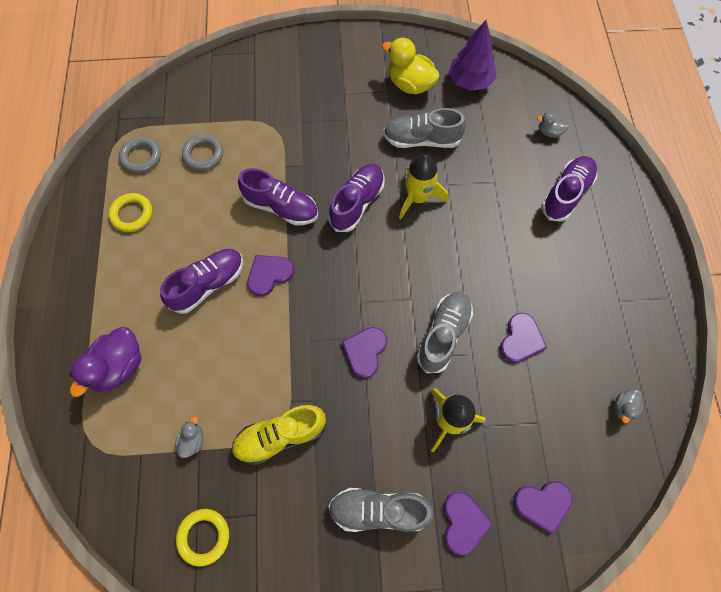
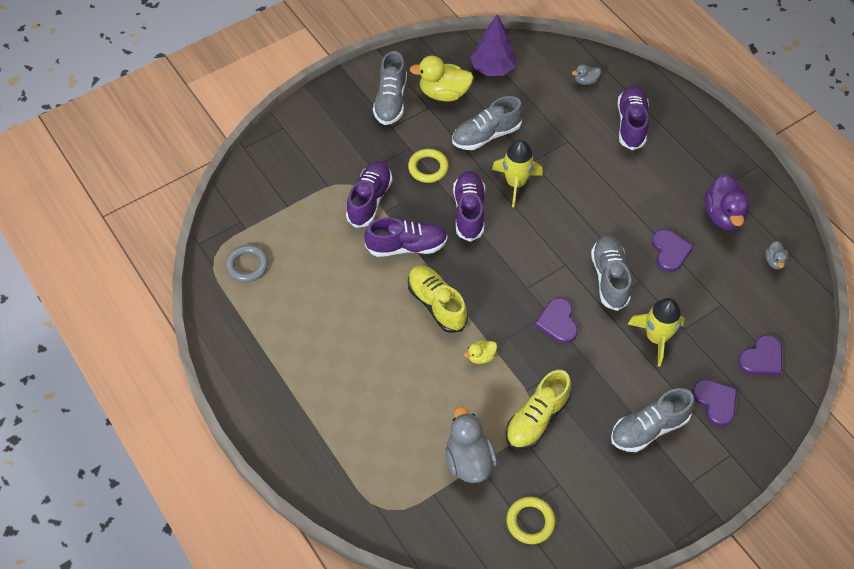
camera: 30 degrees left, 10 degrees down
(119, 367) = (363, 440): purple duck -> purple duck (723, 215)
(132, 214) = (277, 316): yellow ring -> yellow ring (428, 168)
(193, 440) = (469, 460): grey duck -> grey duck, size x2.02
(203, 154) = (304, 236): grey ring -> none
(208, 284) = (390, 338): purple shoe -> purple shoe (369, 200)
(269, 274) = (436, 304): purple heart -> yellow shoe
(273, 346) = (481, 357): none -> yellow duck
(359, 70) = (391, 100): none -> grey shoe

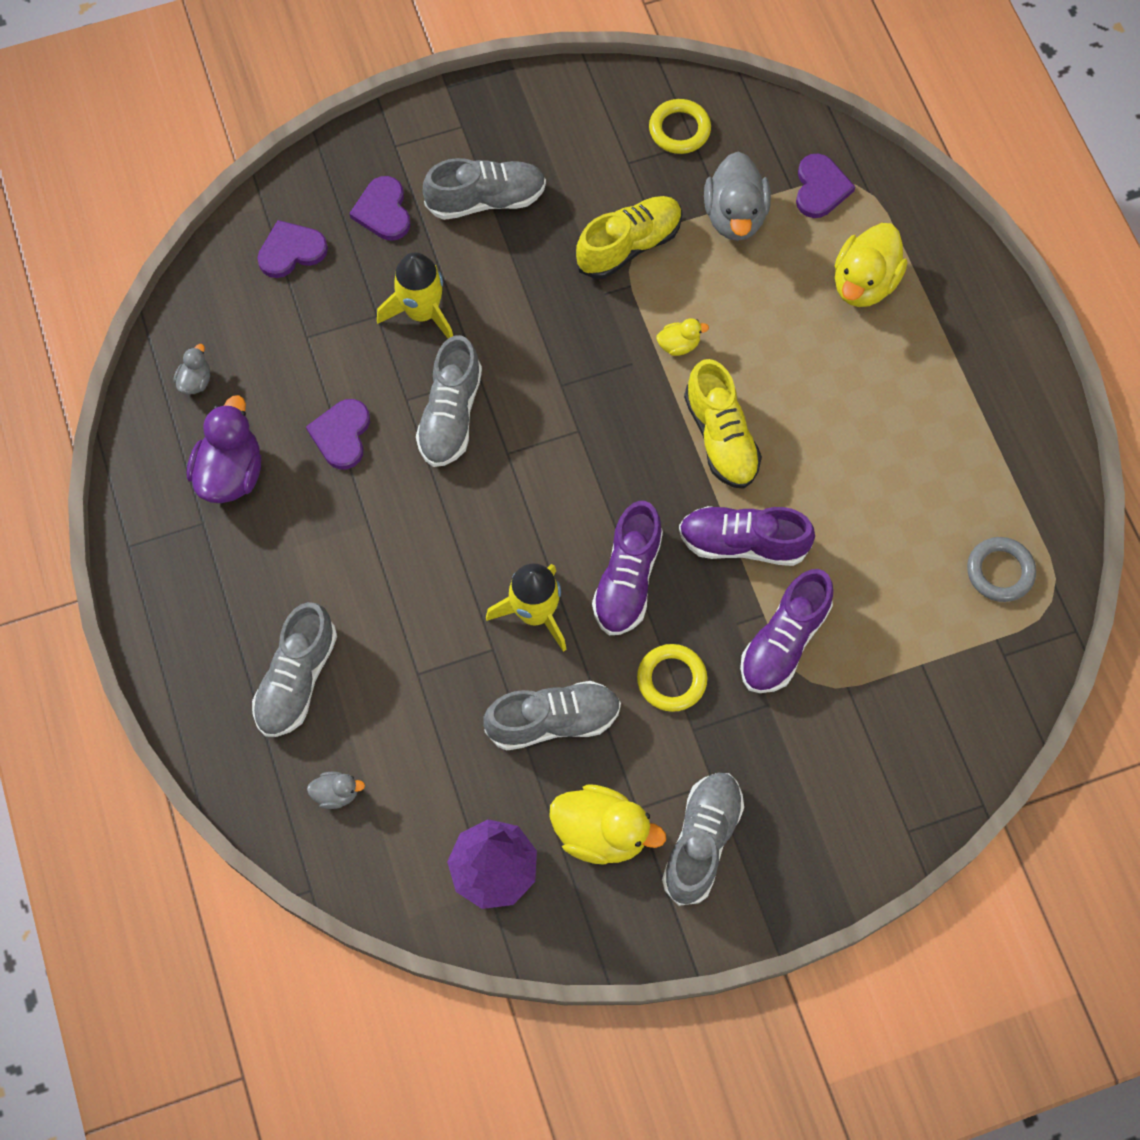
camera: 165 degrees left, 10 degrees up
(365, 431) = (864, 283): none -> yellow duck
(558, 322) = (552, 368): purple heart -> purple heart (820, 188)
(631, 124) = (297, 679): purple shoe -> grey shoe

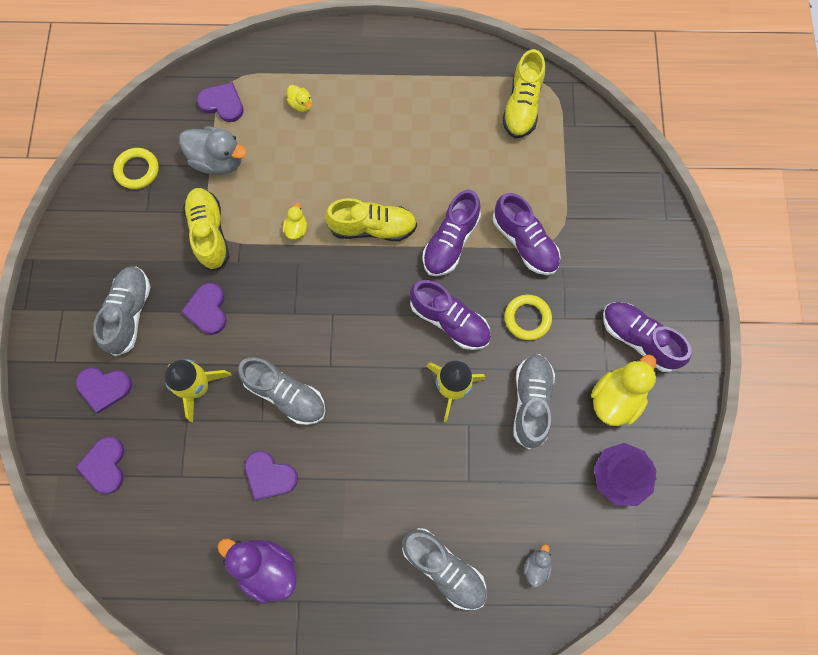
camera: 70 degrees left, 5 degrees up
(195, 381) = (180, 572): grey duck -> none
(526, 284) = (207, 309): none -> purple heart
(701, 841) = (638, 339): grey shoe -> purple shoe
(864, 283) = (301, 104): yellow duck -> yellow duck, size x0.50
(1000, 571) = (522, 106): grey ring -> yellow shoe

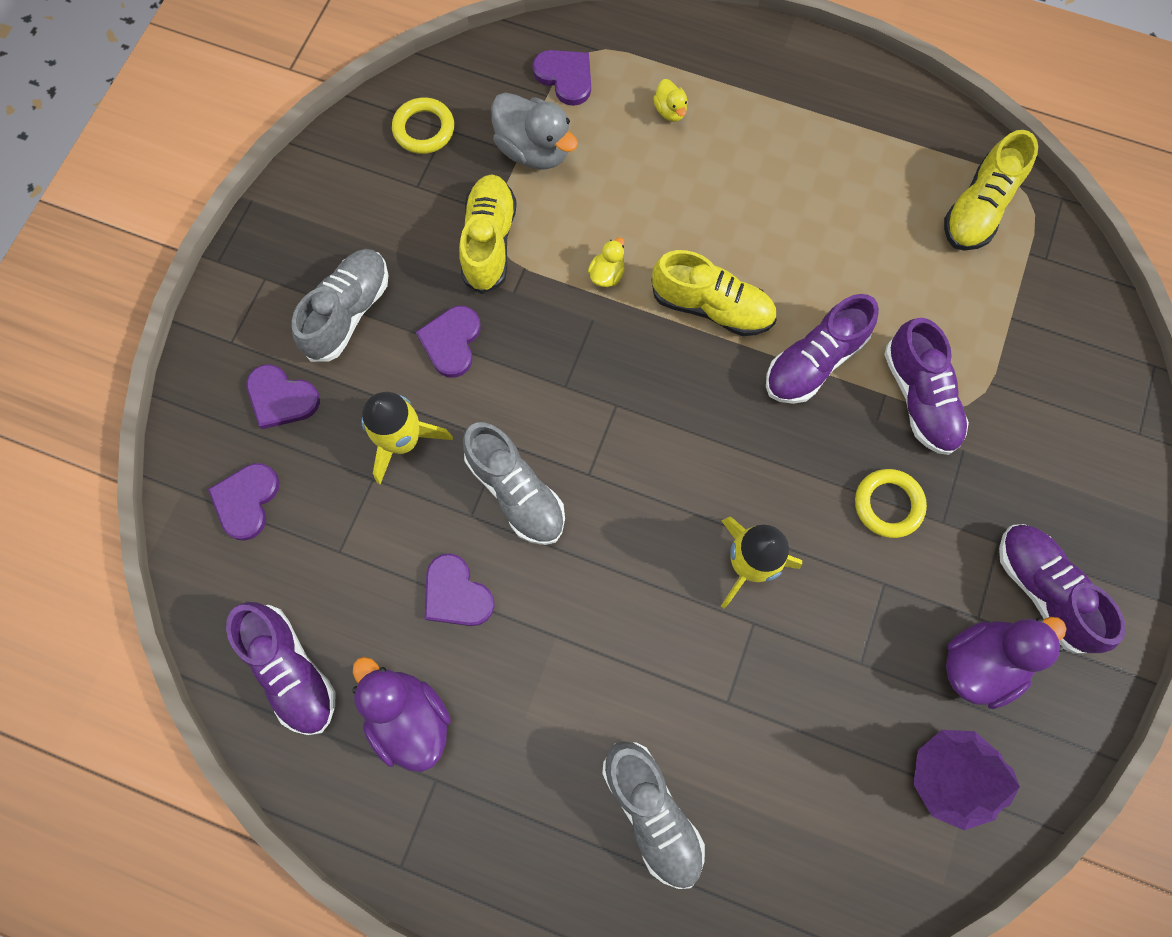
camera: 20 degrees right, 0 degrees up
(449, 321) = (776, 470): purple shoe -> purple shoe (291, 670)
(531, 402) = (854, 624): grey shoe -> none
(536, 566) = (784, 860): grey duck -> none
(615, 398) = (980, 663): yellow duck -> purple duck

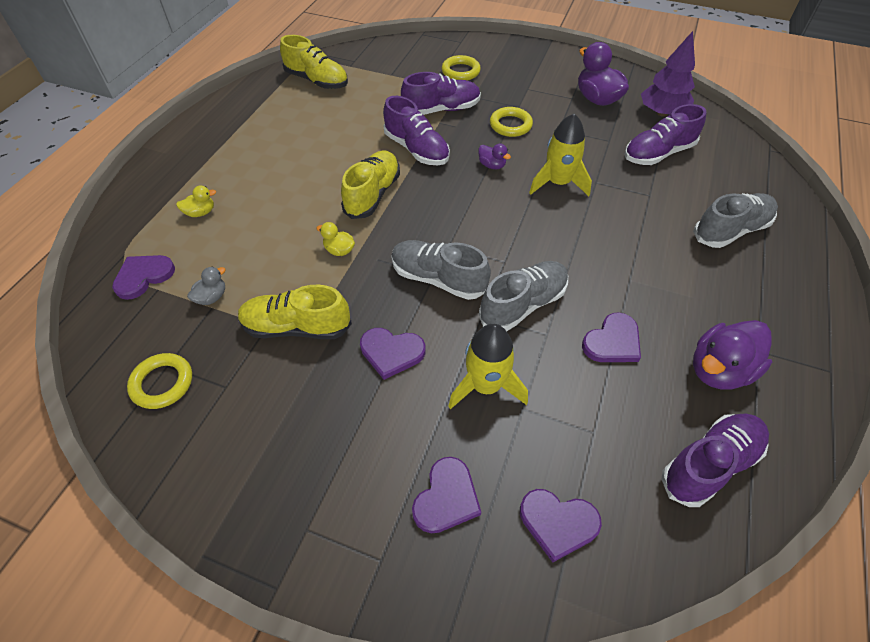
camera: 90 degrees left, 20 degrees down
(348, 312) = (355, 440): grey shoe -> grey shoe (438, 279)
(534, 150) = (212, 297): grey duck -> grey duck, size x0.50
(783, 469) = (492, 165): none -> purple duck
(1037, 430) = (460, 71): none -> yellow ring
(1042, 590) = (552, 77): purple shoe -> purple shoe (658, 153)

